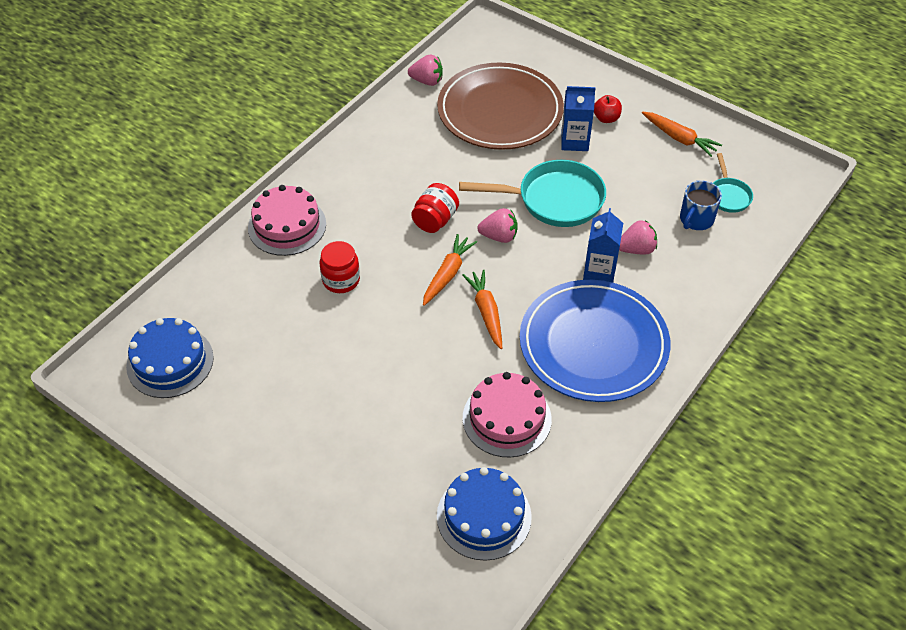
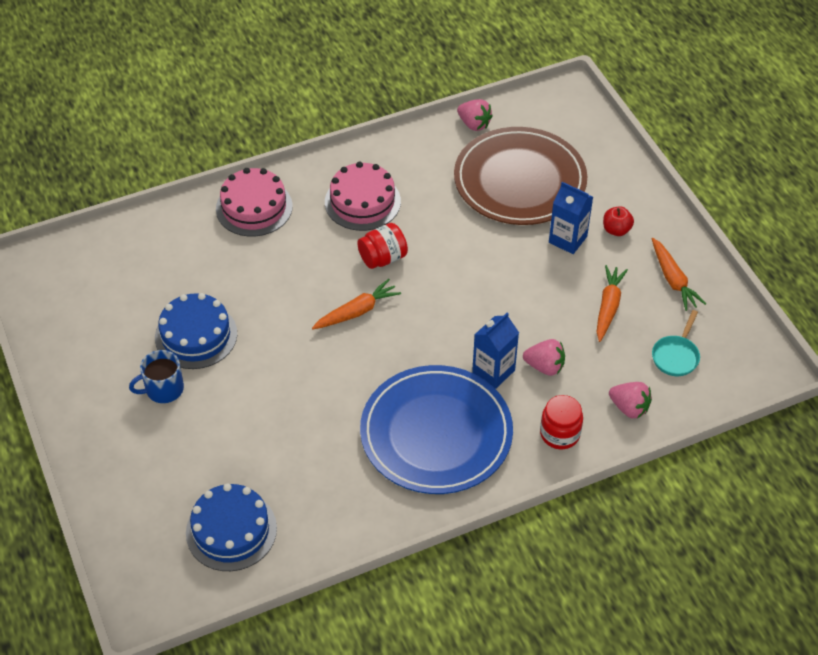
camera: 30 degrees right, 0 degrees up
(170, 362) = (81, 282): blue cake -> blue cake (196, 335)
(341, 280) = (264, 275): red jar -> red jar (560, 434)
(486, 312) = (364, 360): orange carrot -> orange carrot (608, 306)
(499, 236) = (428, 298): pink strawberry -> pink strawberry (629, 408)
(507, 418) = (311, 460): pink cake -> pink cake (362, 202)
(553, 200) = (504, 286): turquoise pan -> none
(696, 219) = (625, 364): blue mug -> blue mug (163, 389)

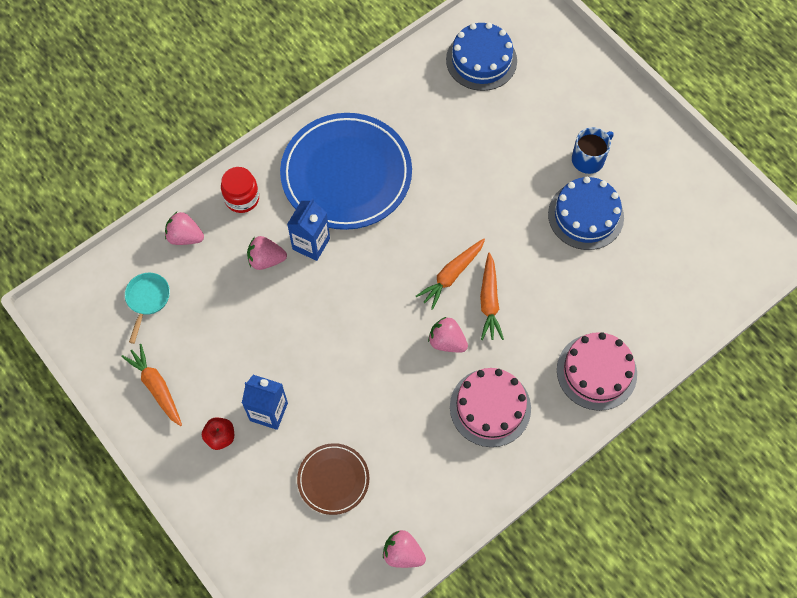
camera: 165 degrees right, 15 degrees up
(383, 258) = (447, 341): red jar -> pink strawberry
(519, 181) = (333, 479): brown plate -> brown plate, size x0.49
(608, 306) = (217, 339): orange carrot -> orange carrot (489, 301)

